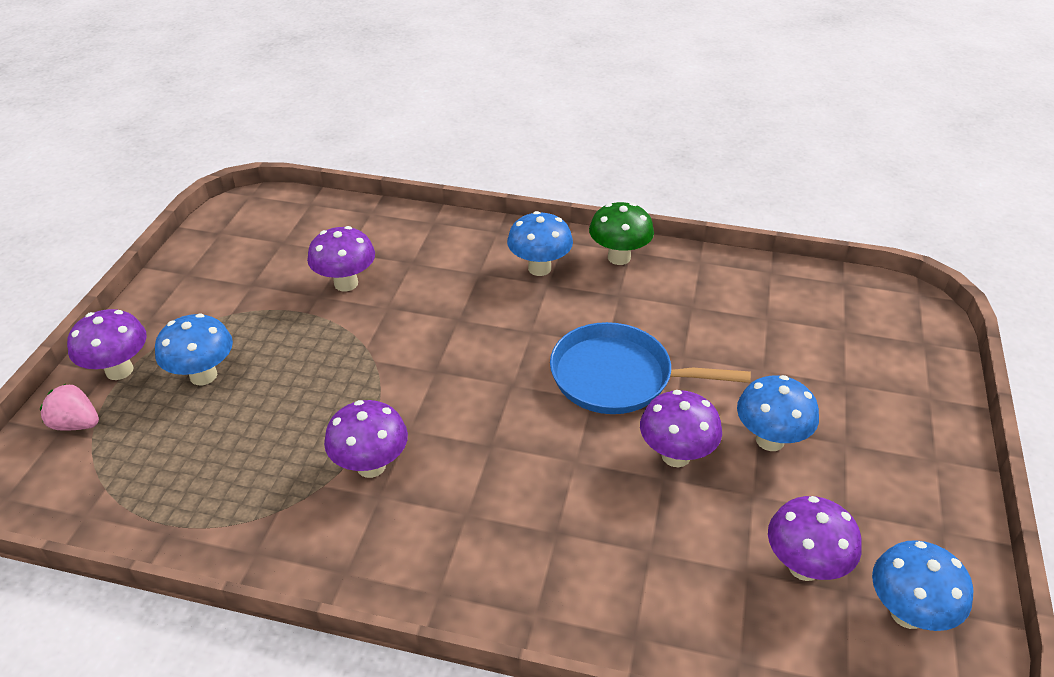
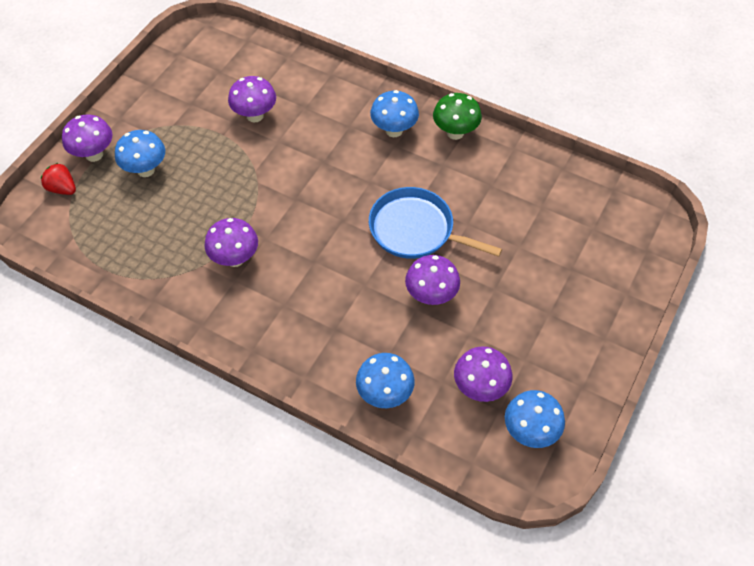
camera: 15 degrees right, 15 degrees up
(76, 424) = (62, 188): pink strawberry -> red strawberry
(770, 440) = (498, 299): blue mushroom -> blue mushroom (384, 394)

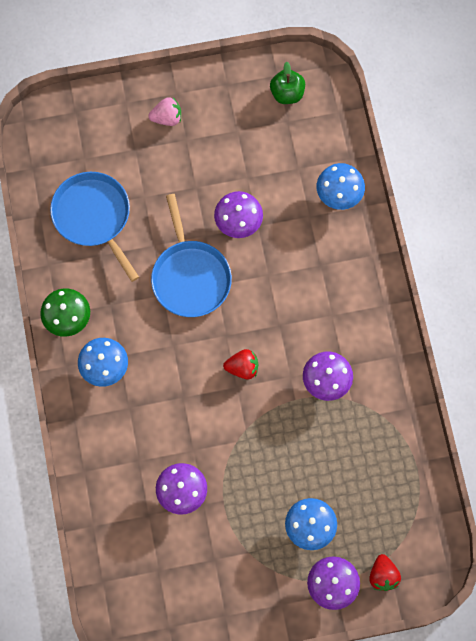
camera: 130 degrees left, 15 degrees up
(305, 212) = (242, 368): none -> red strawberry
(480, 388) = (282, 143): purple mushroom -> none
(530, 201) = (93, 217): none -> blue pan
(530, 431) = (287, 94): blue mushroom -> green apple
(584, 313) = (167, 118): none -> pink strawberry

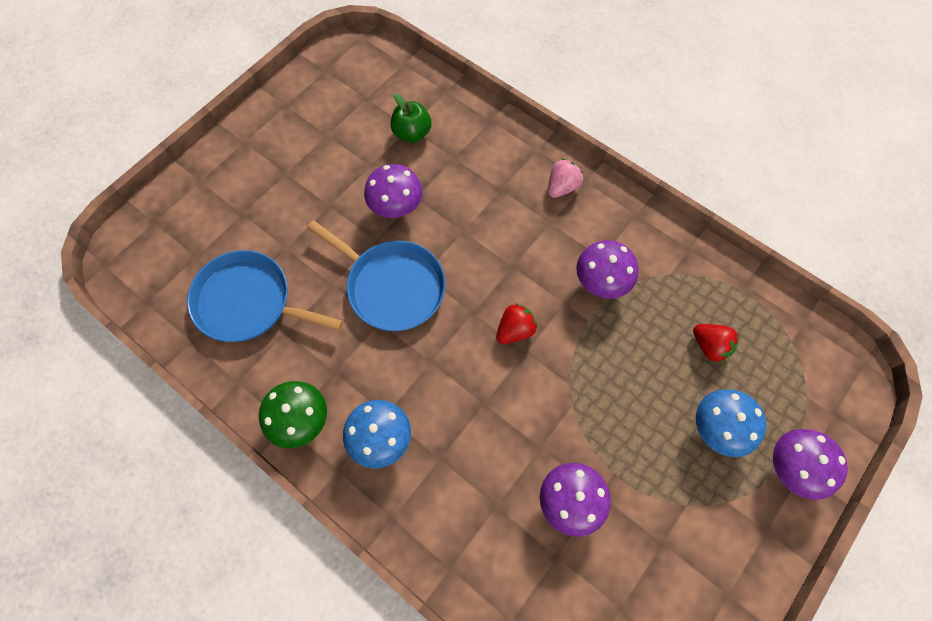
camera: 40 degrees left, 5 degrees down
(167, 118) = (251, 167): pink strawberry -> pink strawberry (562, 187)
(287, 94) = (346, 78): green apple -> green apple (412, 133)
(339, 196) = (464, 125): blue mushroom -> none
(383, 576) = (821, 417): red strawberry -> red strawberry (710, 346)

